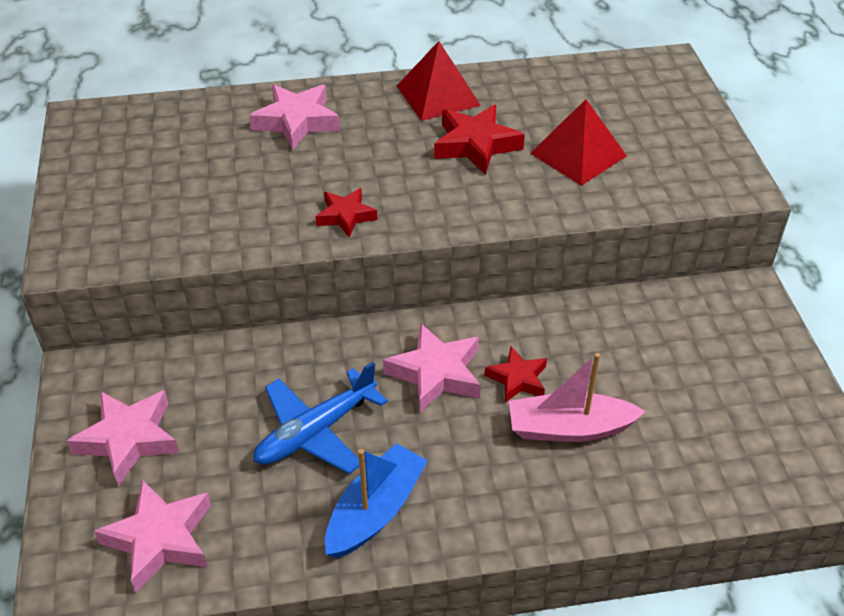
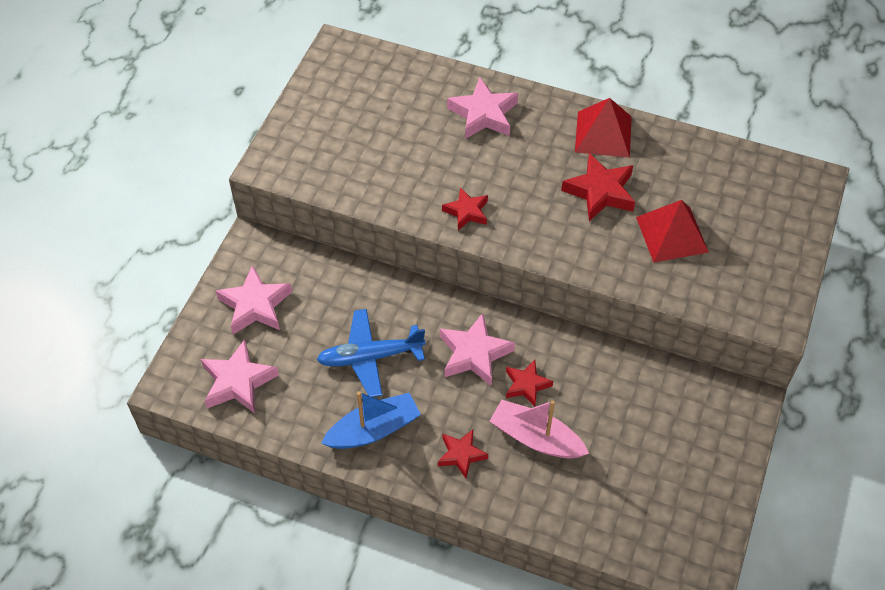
camera: 30 degrees right, 10 degrees up
(500, 487) = (461, 455): none -> red star

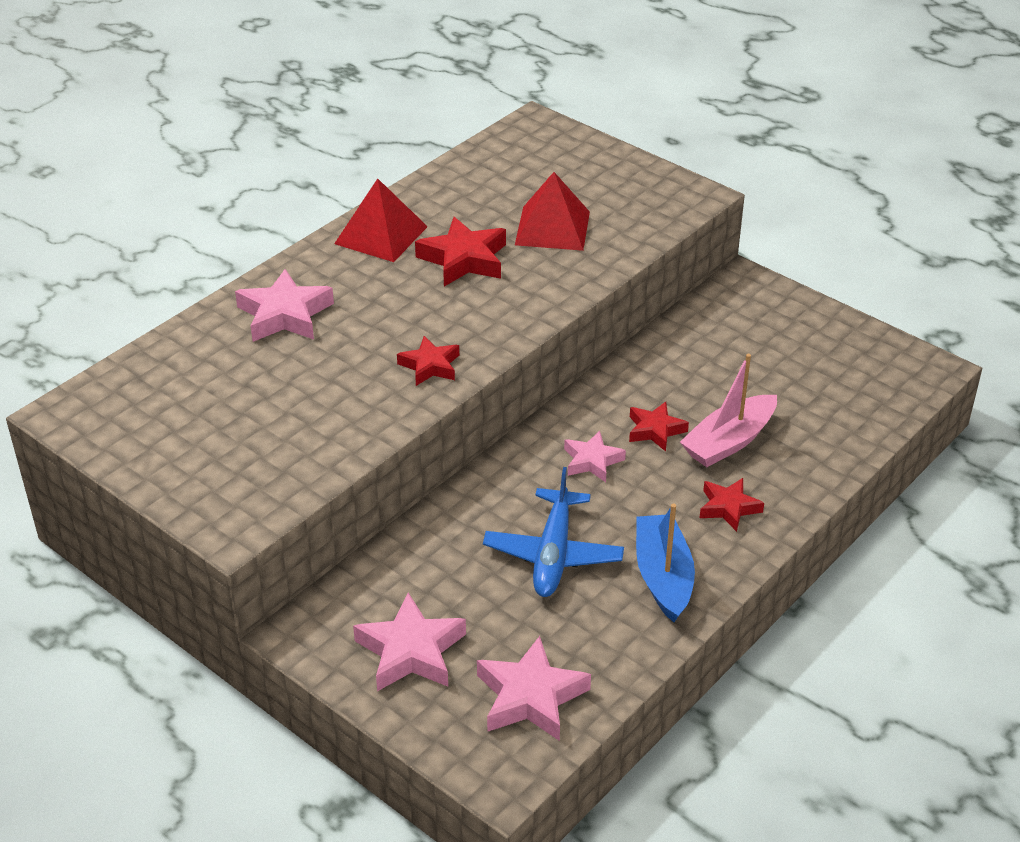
camera: 70 degrees left, 15 degrees down
(474, 354) = (592, 461): pink star -> pink star, size x0.63

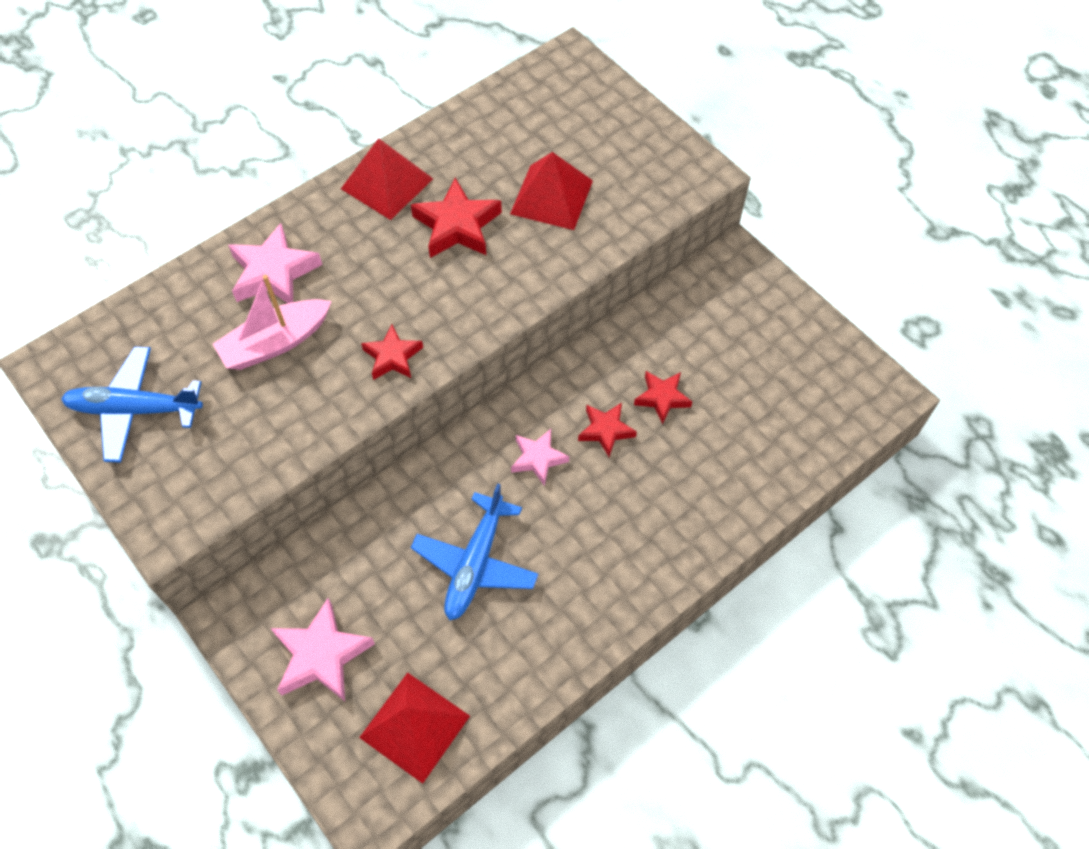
camera: 10 degrees right, 20 degrees up
(169, 438) = (134, 409): none -> blue plane
(530, 697) = (415, 726): pink star -> red pyramid
(663, 576) = (569, 607): blue boat -> none
(728, 508) = (651, 535): red star -> red star (662, 398)
(729, 442) = (671, 455): pink boat -> pink boat (276, 343)

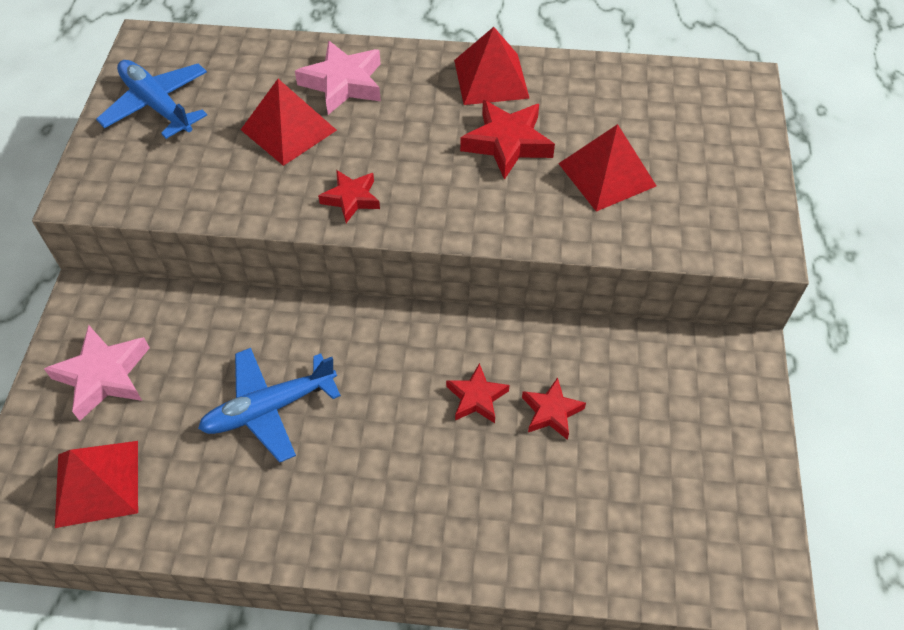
camera: 45 degrees right, 5 degrees down
(276, 343) = (288, 129): pink boat -> red pyramid
(538, 458) = (401, 373): pink star -> none

